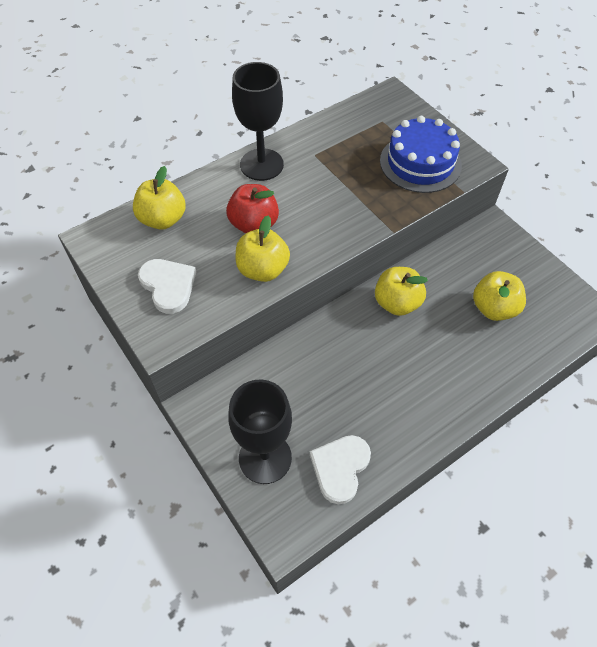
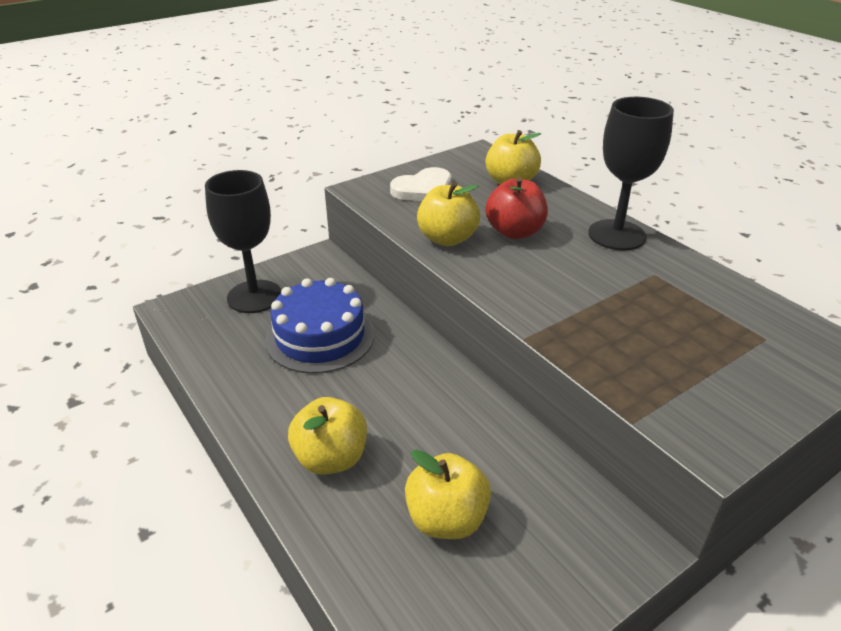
camera: 90 degrees right, 20 degrees down
(340, 468) = (227, 346): white heart -> none
(397, 303) = (451, 403): yellow apple -> yellow apple (331, 458)
(420, 163) = (682, 374): blue cake -> blue cake (320, 336)

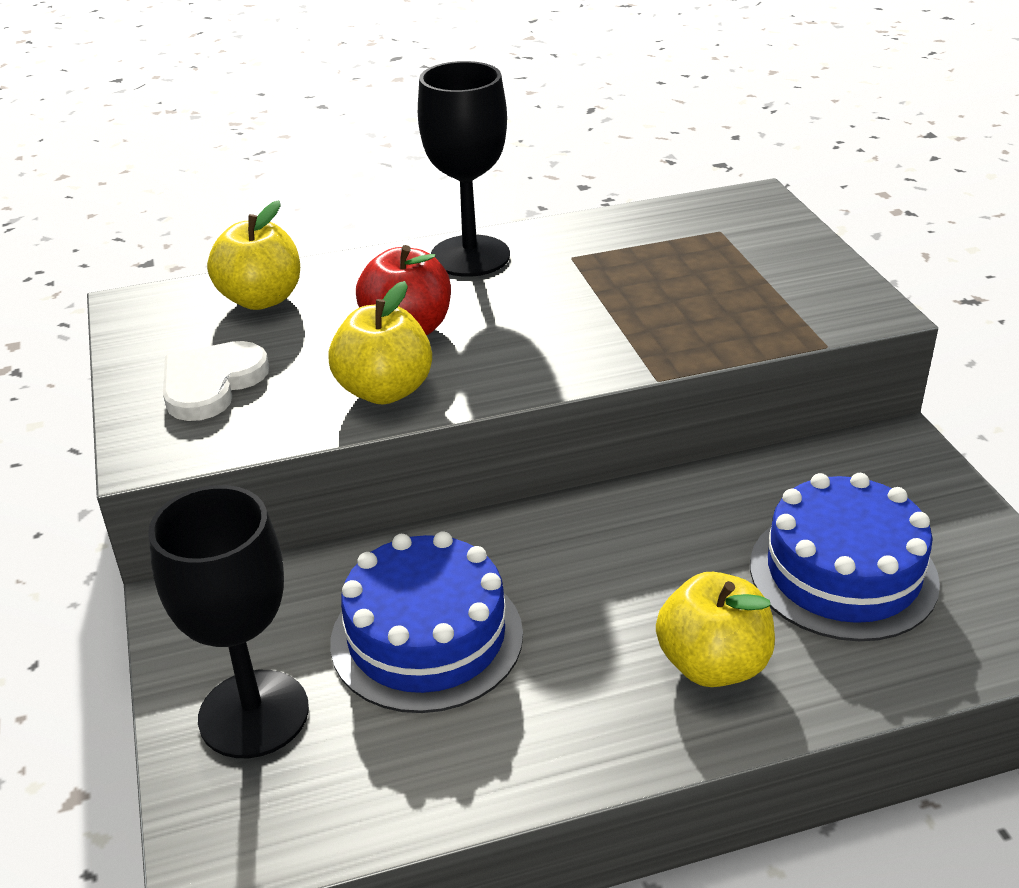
camera: 70 degrees left, 0 degrees up
(423, 189) = (211, 384): white heart -> white heart turned 135 degrees counterclockwise
(446, 519) = (843, 573): yellow apple -> blue cake

